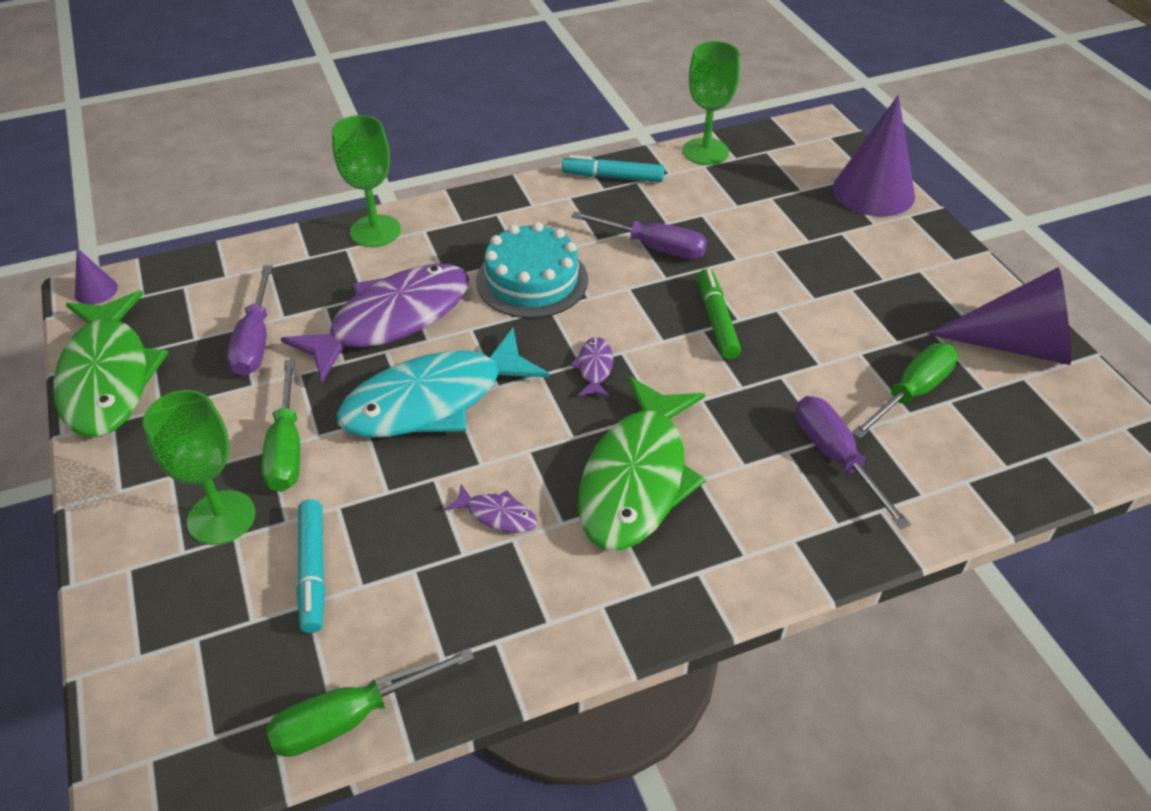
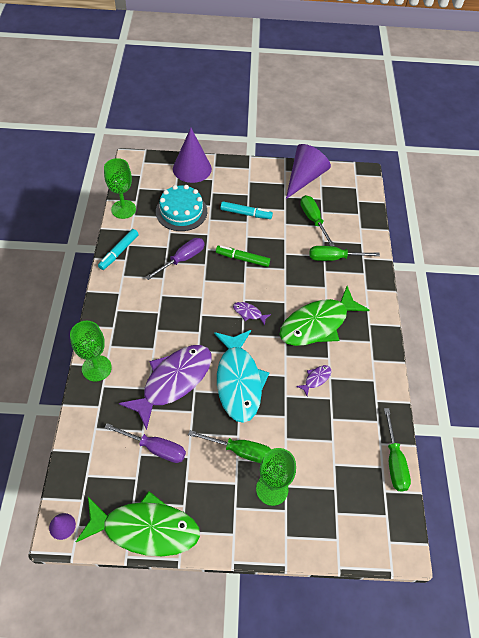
camera: 70 degrees left, 10 degrees up
(313, 571) = (318, 457): turquoise marker -> turquoise marker (246, 213)
(392, 320) = (173, 381): purple fish -> purple fish turned 60 degrees clockwise
(532, 280) = (177, 314): turquoise cake -> turquoise cake (181, 211)
(636, 479) = (317, 324): green fish -> green fish turned 105 degrees clockwise
(835, 457) = (334, 258): purple screwdriver -> green screwdriver

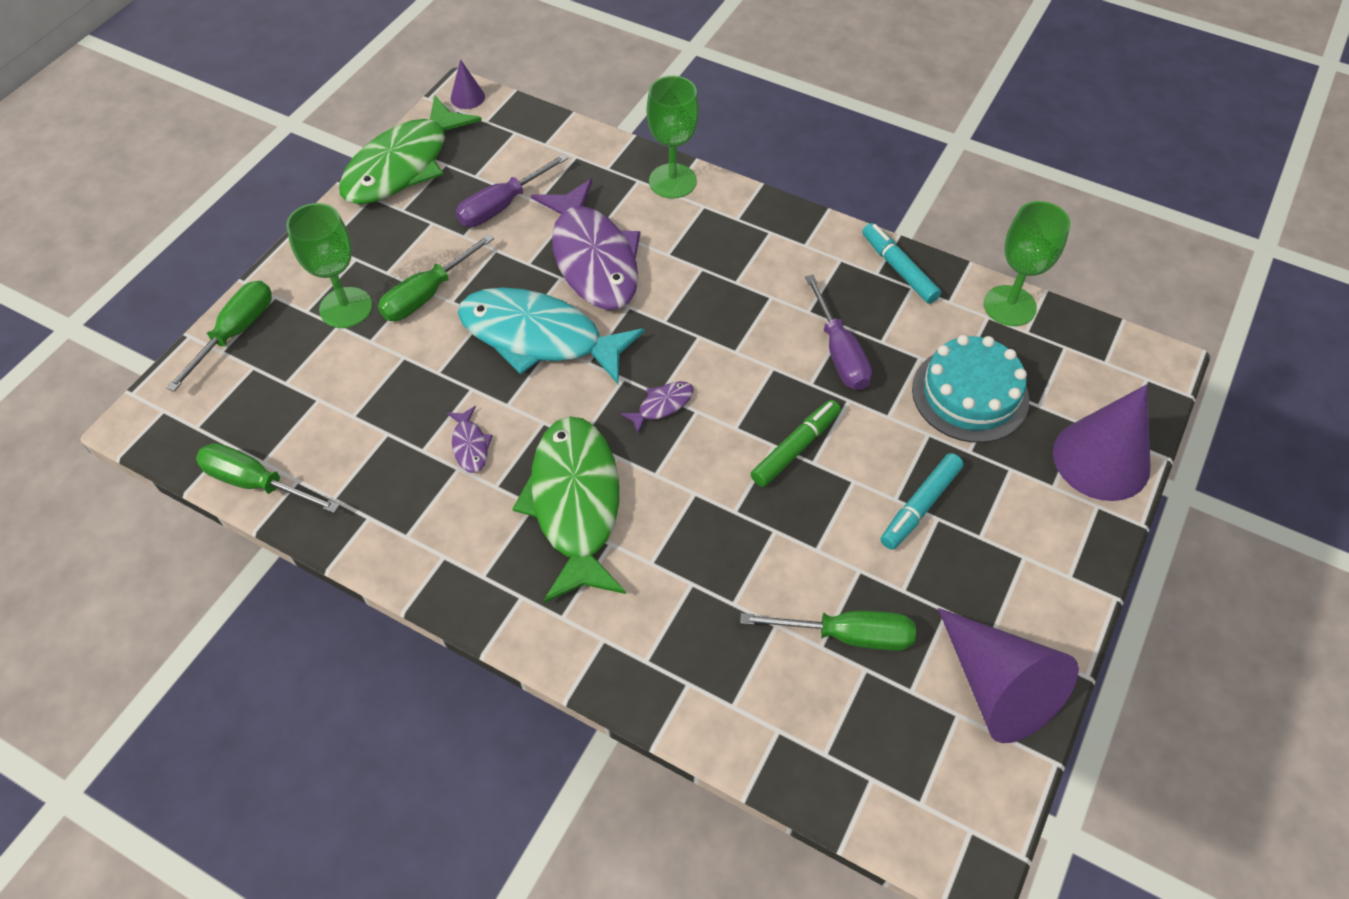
camera: 120 degrees right, 0 degrees up
(334, 258) = (717, 620): green screwdriver -> green screwdriver (236, 332)

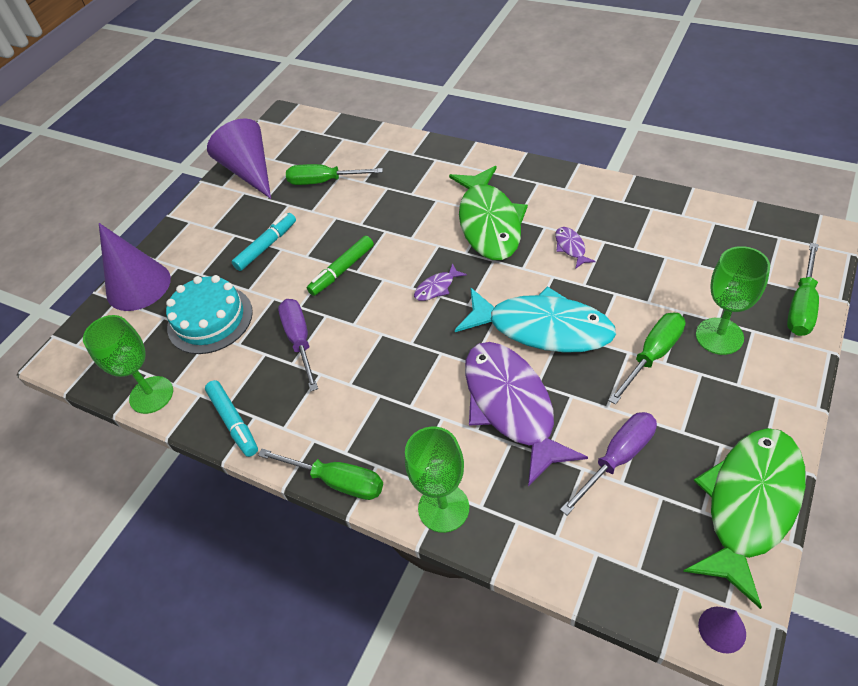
camera: 175 degrees left, 5 degrees down
(256, 483) = (710, 210): green screwdriver -> green screwdriver (337, 481)

